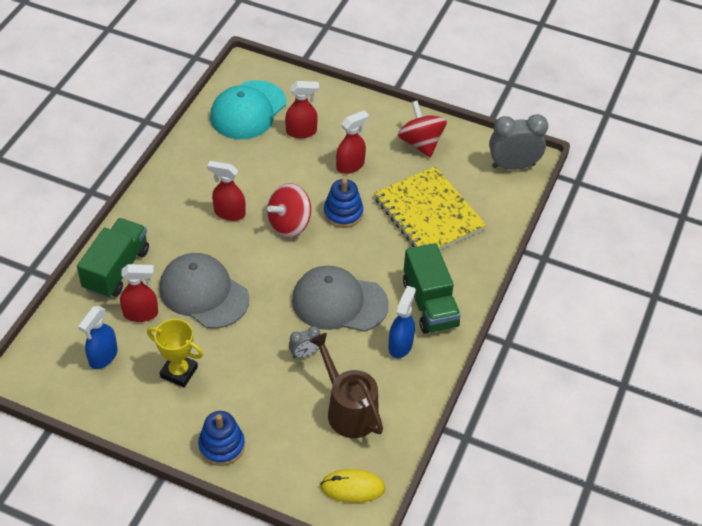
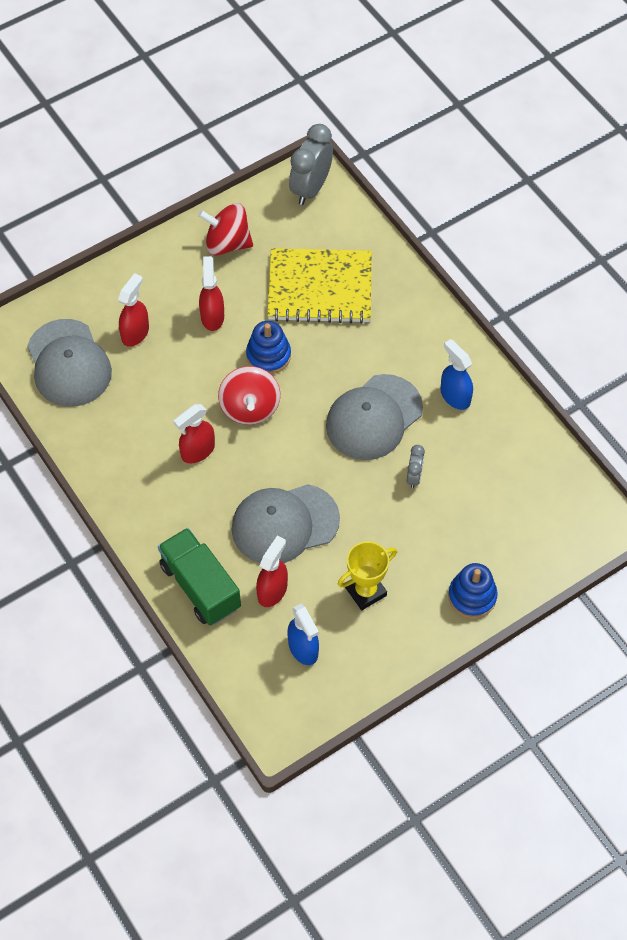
camera: 55 degrees left, 10 degrees up
(248, 110) = (69, 363): turquoise cap -> grey cap
(348, 410) = (498, 475): brown watering can -> none
(352, 487) = (579, 516): yellow mouse -> none
(429, 304) = (425, 348): green truck -> none

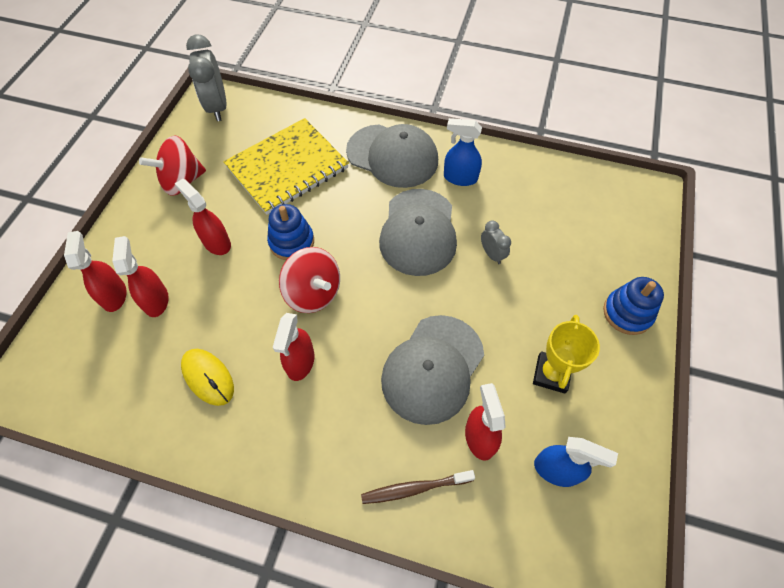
camera: 40 degrees left, 0 degrees up
(69, 363) = (109, 370): grey cap -> grey cap (392, 156)
(110, 308) = (114, 295): none -> red spray bottle
(128, 416) = (208, 377): none -> yellow mouse
(200, 586) = (414, 488): green truck -> brown toothbrush

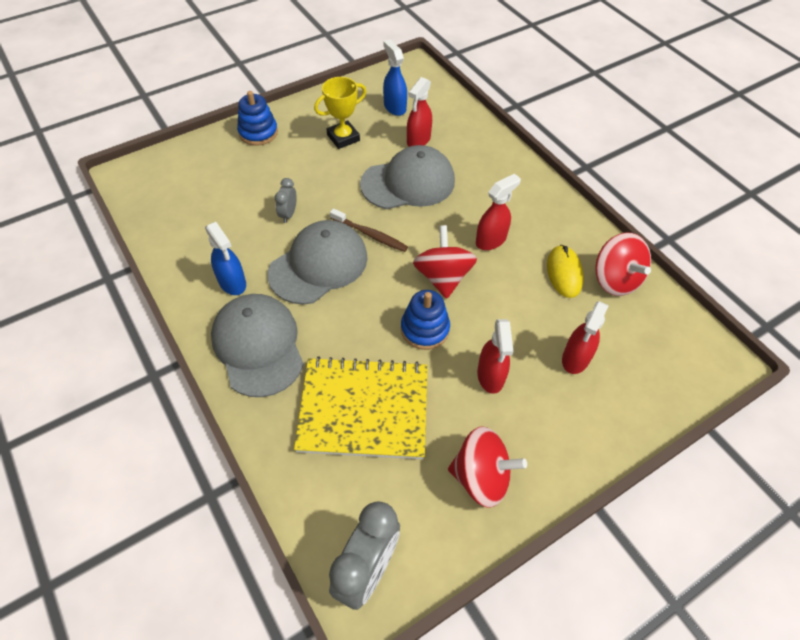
camera: 140 degrees left, 5 degrees down
(114, 295) = (612, 389): red spray bottle -> none
(153, 407) = (615, 280): none -> red spinning top
(414, 488) = (477, 144): brown toothbrush -> brown toothbrush (370, 234)

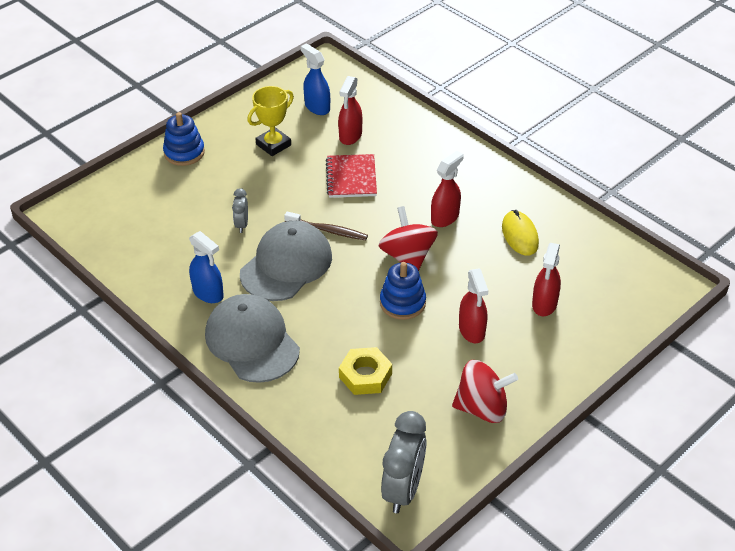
camera: 10 degrees left, 10 degrees down
(363, 409) = (365, 375): yellow notebook -> yellow nut
(408, 182) = (351, 178): grey cap -> red notebook
(615, 280) = (567, 234): red spinning top -> none

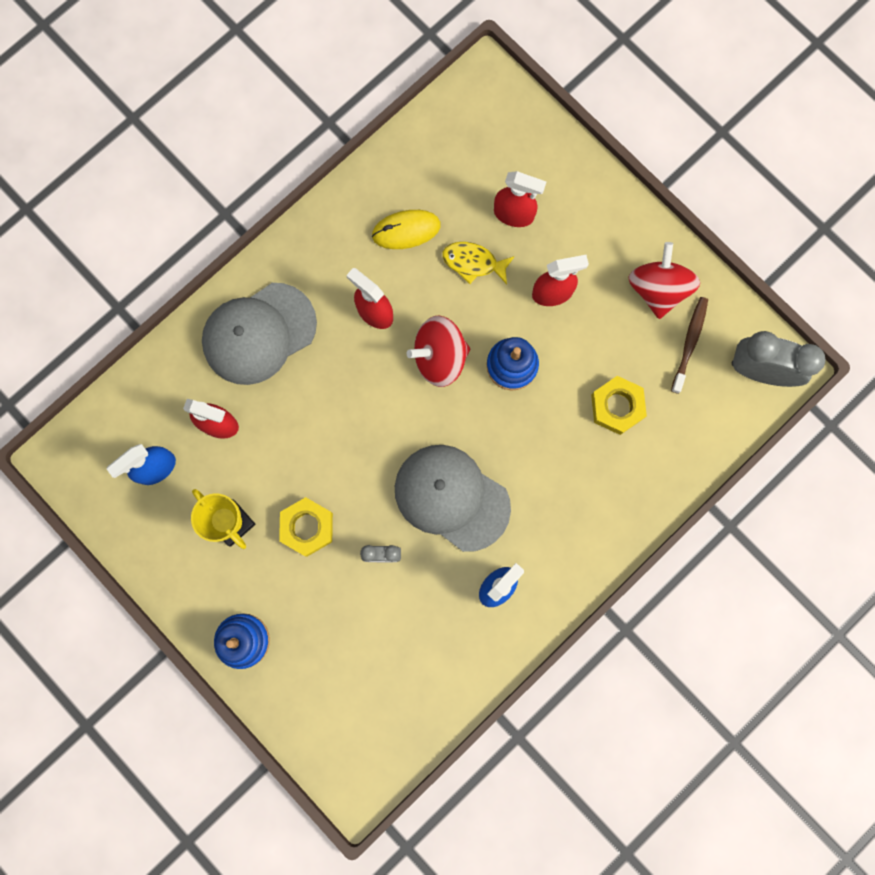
camera: 90 degrees left, 35 degrees up
(252, 341) = (570, 531): grey cap -> grey cap (259, 334)
(267, 183) = (307, 527): none -> yellow nut
(328, 230) = (394, 450): brown toothbrush -> brown toothbrush (689, 343)
(351, 178) = (300, 422): red notebook -> none
(495, 277) = (473, 263): none -> yellow fish

